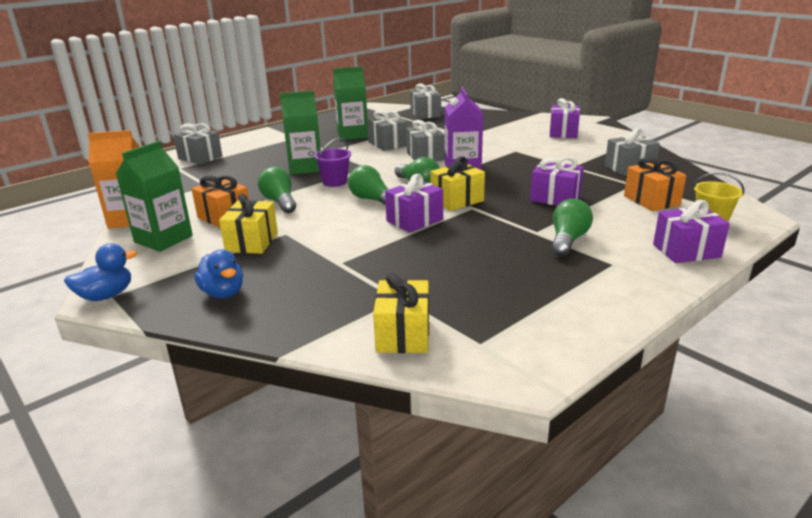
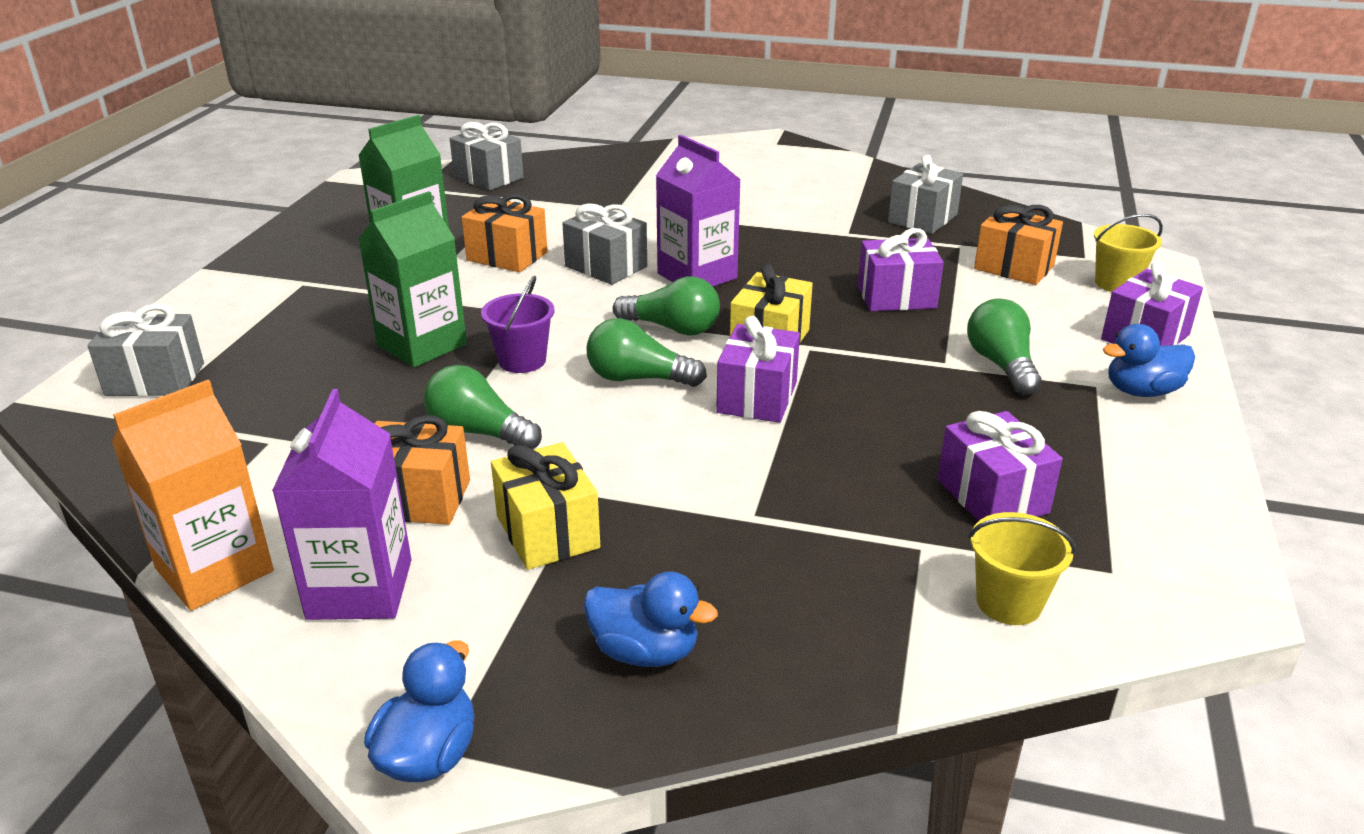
camera: 35 degrees left, 5 degrees up
(163, 239) = (360, 589): green carton -> purple carton
(387, 144) = (507, 256): grey gift -> orange gift
(403, 334) = (1008, 602): yellow gift -> yellow bucket
(563, 133) = (757, 172): purple gift -> purple gift (992, 496)
(638, 274) = (1141, 391): none -> blue duck

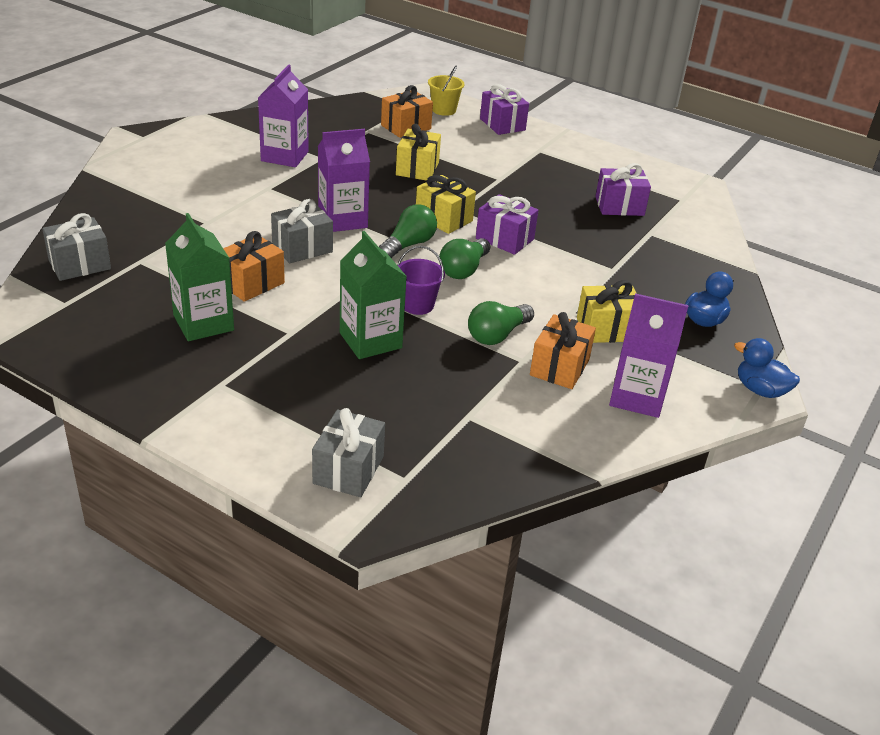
camera: 75 degrees left, 5 degrees up
(214, 570) = (604, 448): orange carton -> none
(821, 214) = (284, 156): none -> purple carton
(896, 297) = (417, 168): purple gift -> yellow gift
(922, 218) = (320, 129): grey gift -> none
(1001, 365) = (508, 166): green light bulb -> none
(1008, 602) = (693, 227): yellow bucket -> none
(1141, 391) = (550, 144): blue duck -> none

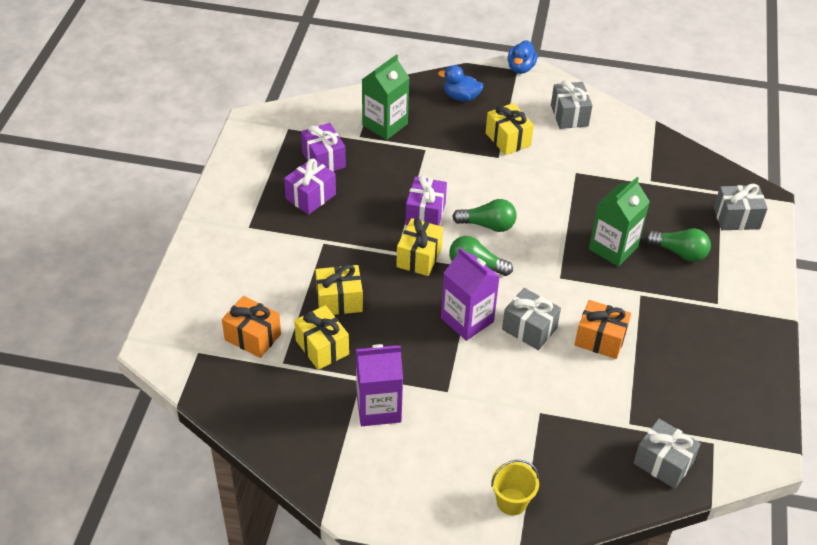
camera: 110 degrees left, 10 degrees up
(203, 323) = (668, 344): green carton -> green carton (385, 124)
(370, 150) = (322, 347): none -> yellow gift
(417, 305) = (553, 237): purple bucket -> none
(444, 110) = (191, 320): yellow bucket -> yellow bucket (511, 501)
(497, 335) = (556, 188): green light bulb -> green light bulb (679, 253)
(502, 124) = (201, 266): purple gift -> purple gift (311, 197)
(559, 367) = (567, 153): orange gift -> none
(637, 397) = (569, 115): purple carton -> grey gift

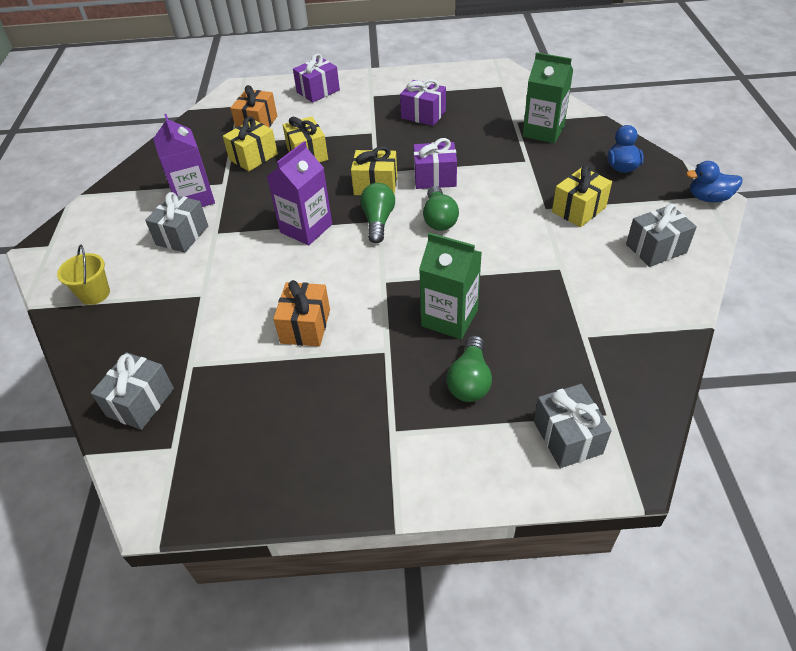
camera: 80 degrees right, 0 degrees up
(323, 160) = (473, 111): purple gift -> purple gift (318, 91)
(529, 329) = (306, 271): grey gift -> grey gift (182, 235)

